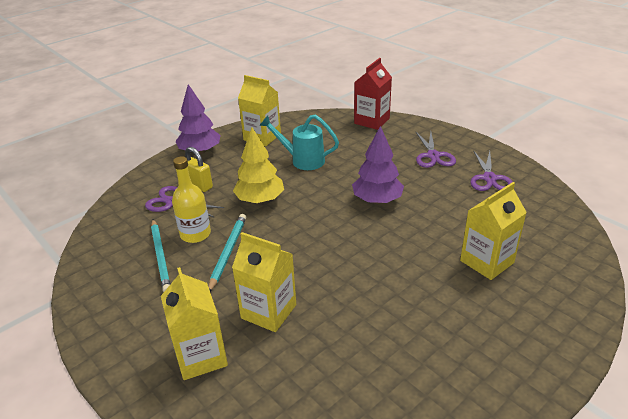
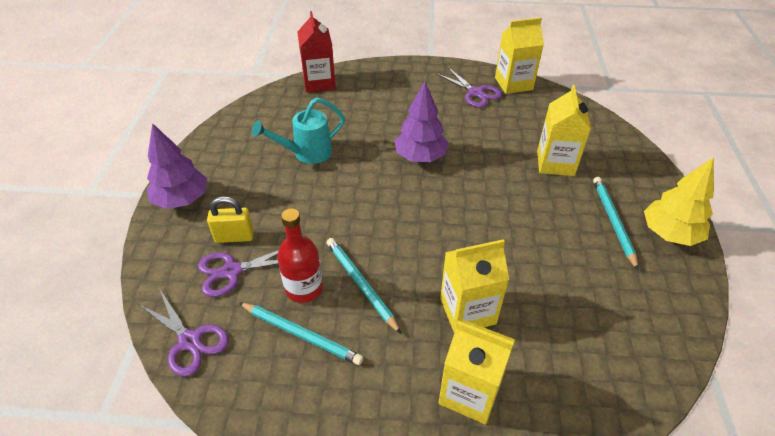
camera: 45 degrees left, 10 degrees up
(195, 234) = (304, 288): yellow bottle -> red bottle
(260, 200) = (320, 215): yellow tree -> yellow tree (669, 234)
(262, 137) = (231, 149): yellow carton -> yellow carton (513, 84)
(433, 156) = (412, 93): purple scissors -> purple scissors (190, 341)
(475, 332) = (613, 221): none -> turquoise pencil

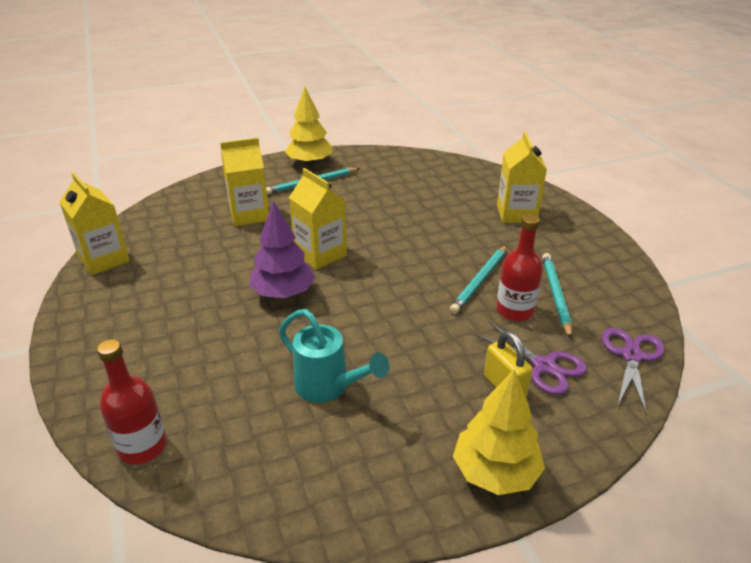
camera: 115 degrees left, 10 degrees down
(182, 200) = (495, 472): purple tree -> yellow tree
(319, 83) = (142, 447): red carton -> red bottle
(467, 311) = (455, 226): yellow carton -> yellow carton (320, 254)
(475, 93) = (133, 283): purple scissors -> none

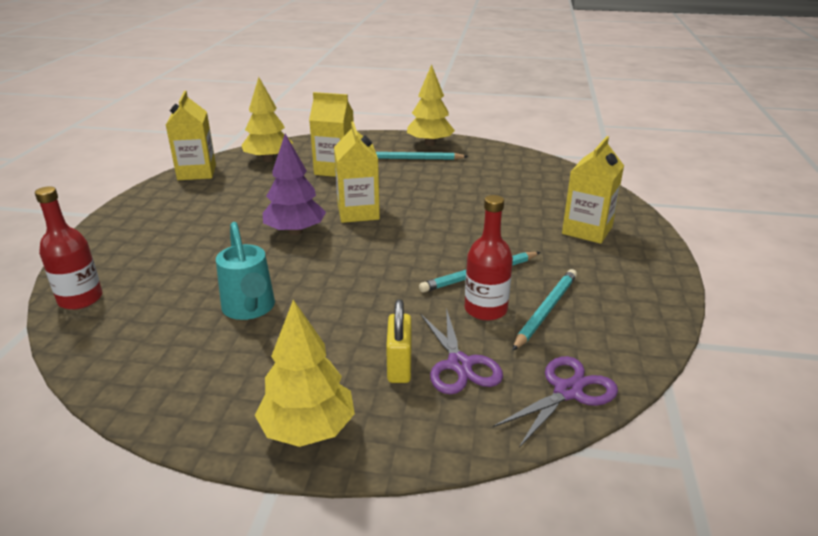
camera: 30 degrees right, 5 degrees down
(168, 222) = (269, 159): none -> yellow tree

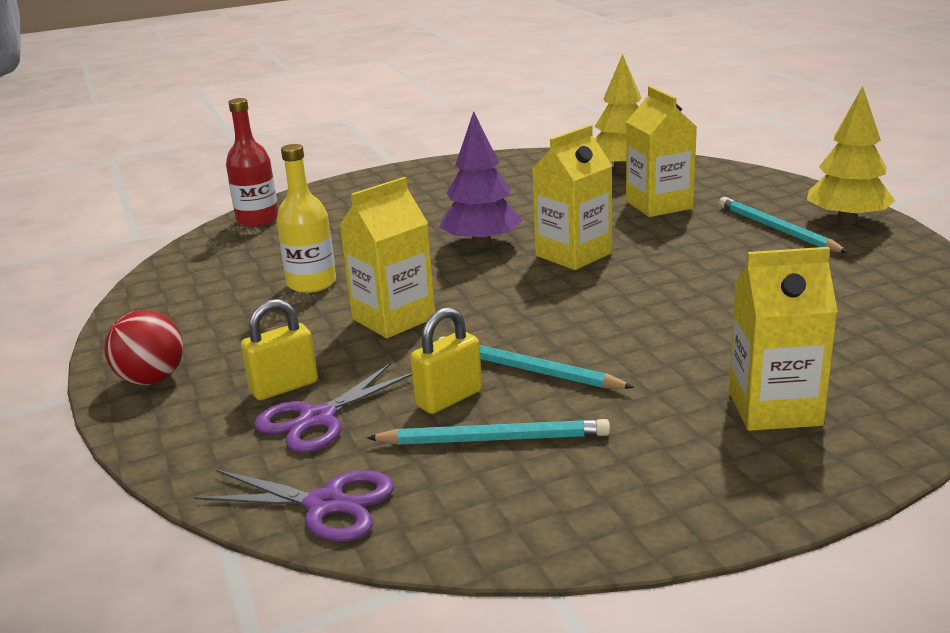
camera: 60 degrees right, 5 degrees down
(197, 172) = (534, 159): yellow carton -> yellow carton (393, 318)
(250, 309) = (311, 283): turquoise watering can -> yellow bottle
(308, 429) = (151, 379): yellow tree -> red ball
(485, 309) = (449, 398): red bottle -> yellow padlock

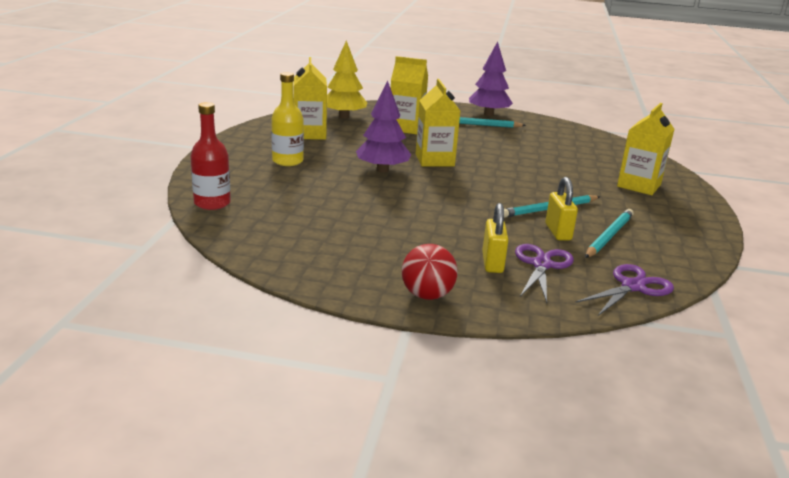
camera: 60 degrees left, 0 degrees up
(311, 283) = (358, 219): yellow bottle -> yellow bottle (287, 161)
(318, 419) = (541, 265): purple scissors -> purple scissors turned 150 degrees counterclockwise
(393, 318) = (446, 216): yellow carton -> yellow carton (309, 134)
(846, 221) = (488, 114): yellow tree -> purple tree

